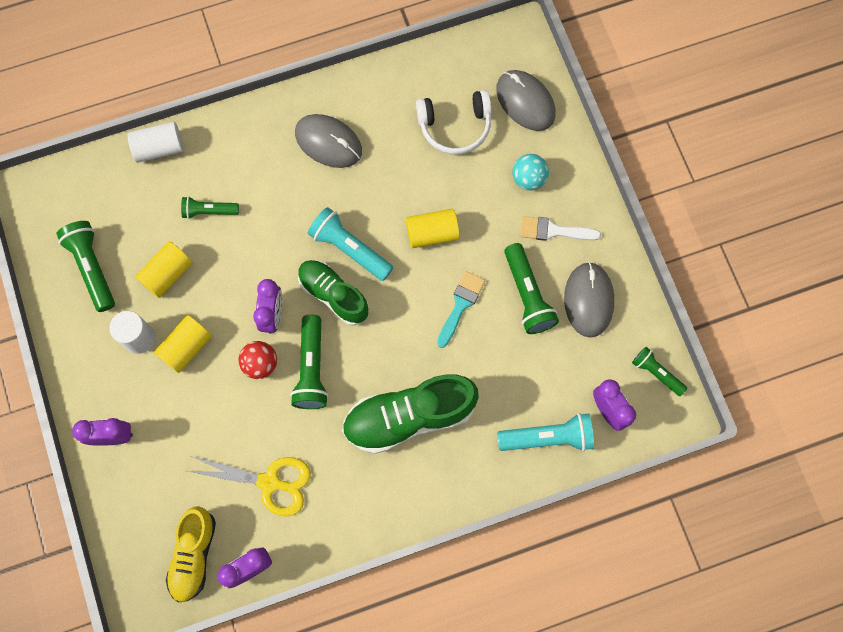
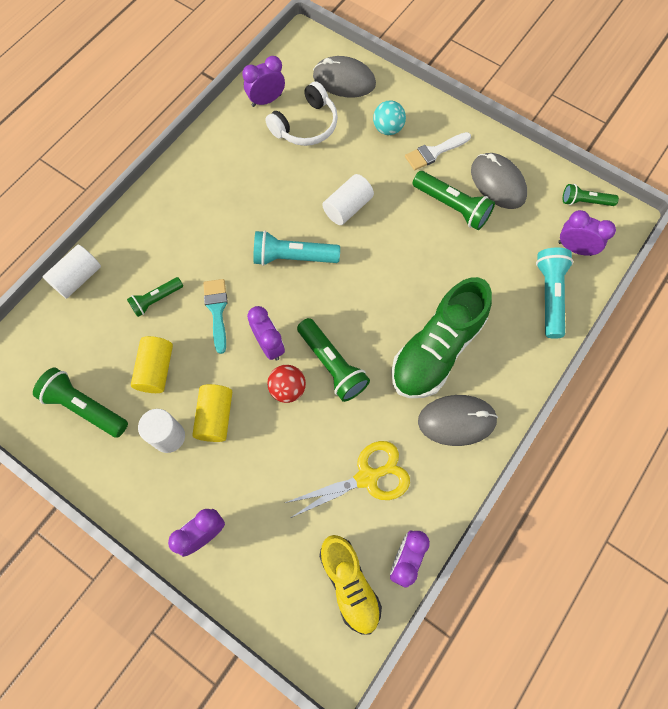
camera: 35 degrees left, 5 degrees down
(328, 142) = (217, 192): grey mouse -> grey mouse (457, 421)
(333, 295) = (306, 298): green shoe -> none
(432, 233) = (347, 207): yellow cylinder -> white cylinder
(437, 77) = (266, 100): none -> purple clock
(460, 305) = (409, 244): turquoise brush -> turquoise brush (217, 310)
(548, 437) = (549, 295): turquoise flashlight -> turquoise flashlight turned 45 degrees counterclockwise

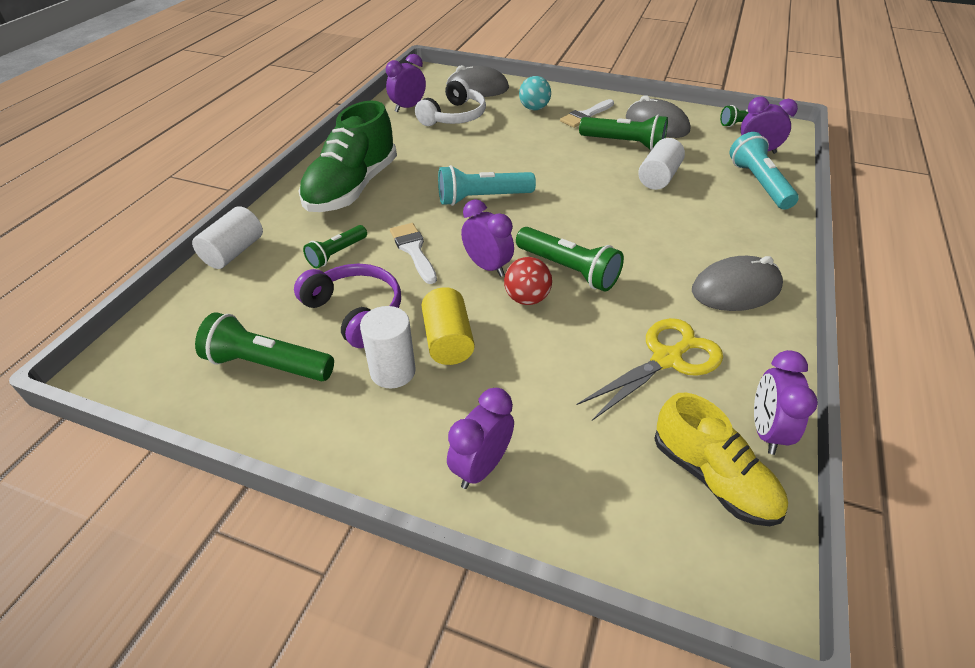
camera: 15 degrees left, 25 degrees down
(156, 370) = (355, 312): yellow cylinder -> purple headphones
(217, 310) = (413, 250): turquoise brush -> white brush
(347, 207) = (522, 158): white cylinder -> white cylinder (658, 177)
(436, 350) = (675, 239): green shoe -> green shoe (352, 188)

